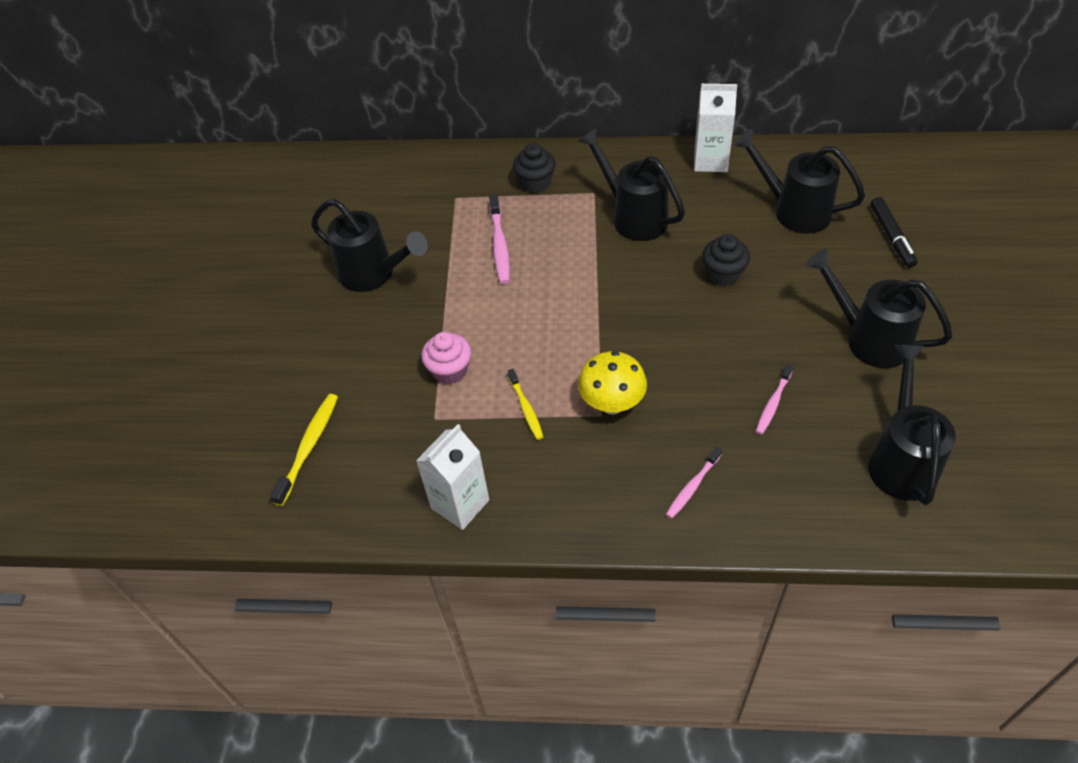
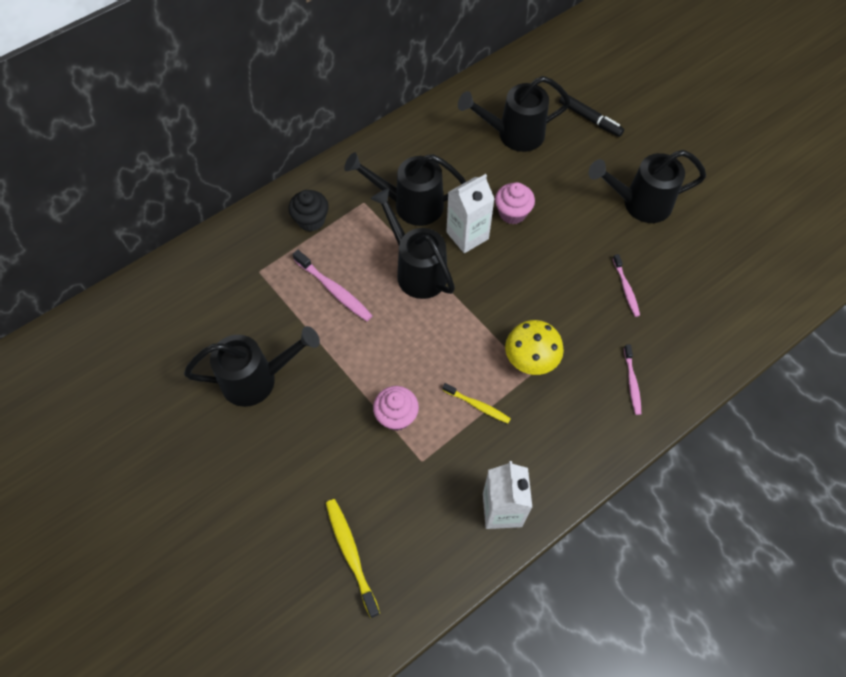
camera: 45 degrees left, 10 degrees up
(710, 161) = (423, 126): white carton -> white carton (467, 235)
(723, 274) = (512, 213): black cupcake -> pink cupcake
(901, 460) = (726, 277): black watering can -> black watering can (417, 270)

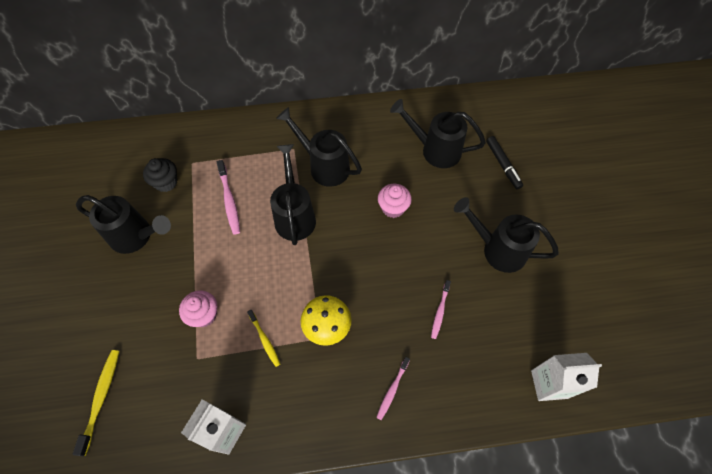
camera: 30 degrees right, 0 degrees up
(311, 220) = (250, 144): black cupcake -> black cupcake (166, 182)
(467, 235) = (348, 208): white carton -> white carton (549, 384)

